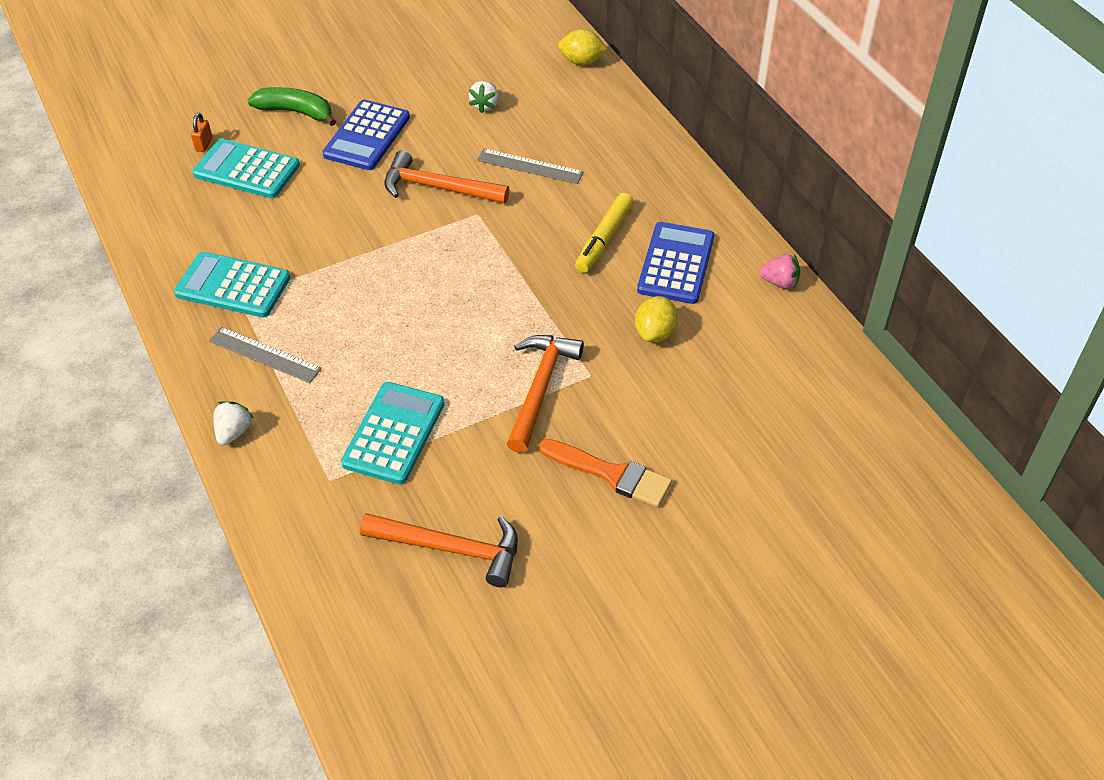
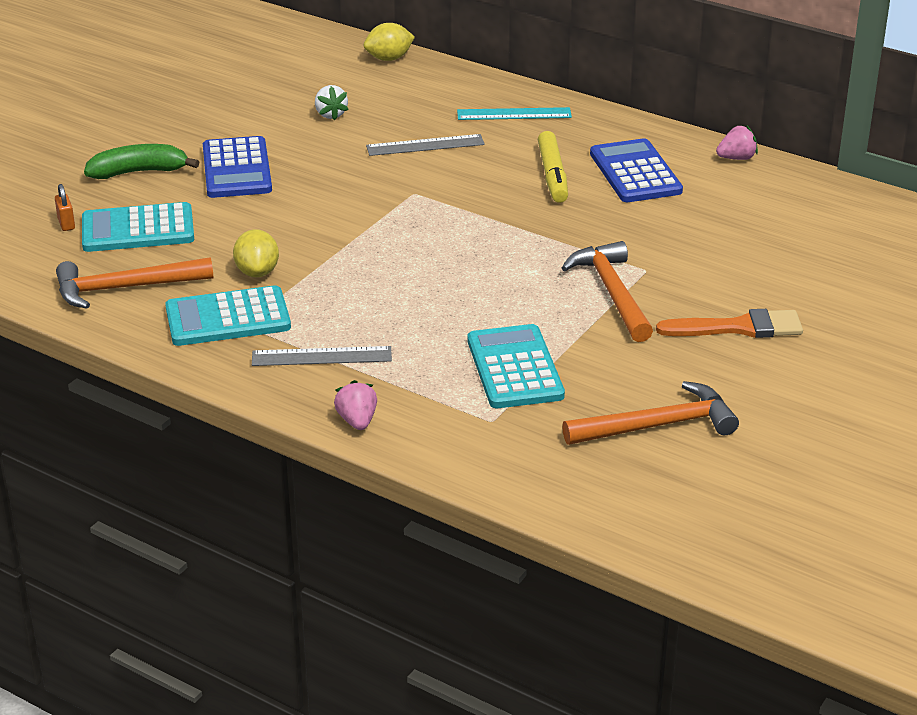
camera: 30 degrees left, 15 degrees down
(234, 432) = (357, 421): white strawberry -> pink strawberry
(437, 187) = (352, 185): orange hammer -> orange hammer (124, 288)
(631, 159) = (514, 114): none -> turquoise ruler
(655, 333) = (669, 224): yellow lemon -> yellow lemon (257, 272)

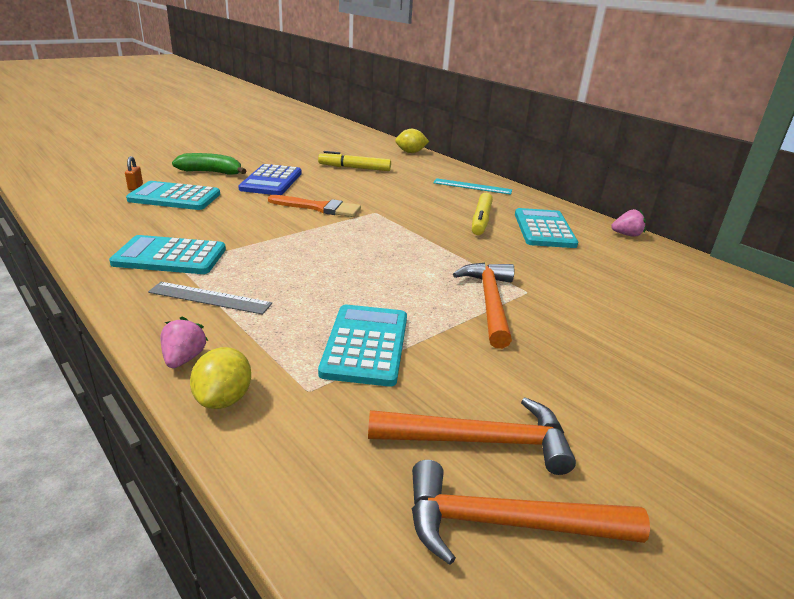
camera: 15 degrees right, 5 degrees down
(124, 288) = (123, 225): orange hammer -> orange hammer (505, 523)
(257, 272) = (223, 234): yellow lemon -> yellow lemon (224, 399)
(330, 114) = (354, 168): white strawberry -> yellow marker
(425, 145) = (402, 191): grey ruler -> none
(635, 172) = (544, 229): blue calculator -> turquoise calculator
(738, 327) = (600, 357): orange brush -> orange brush (319, 208)

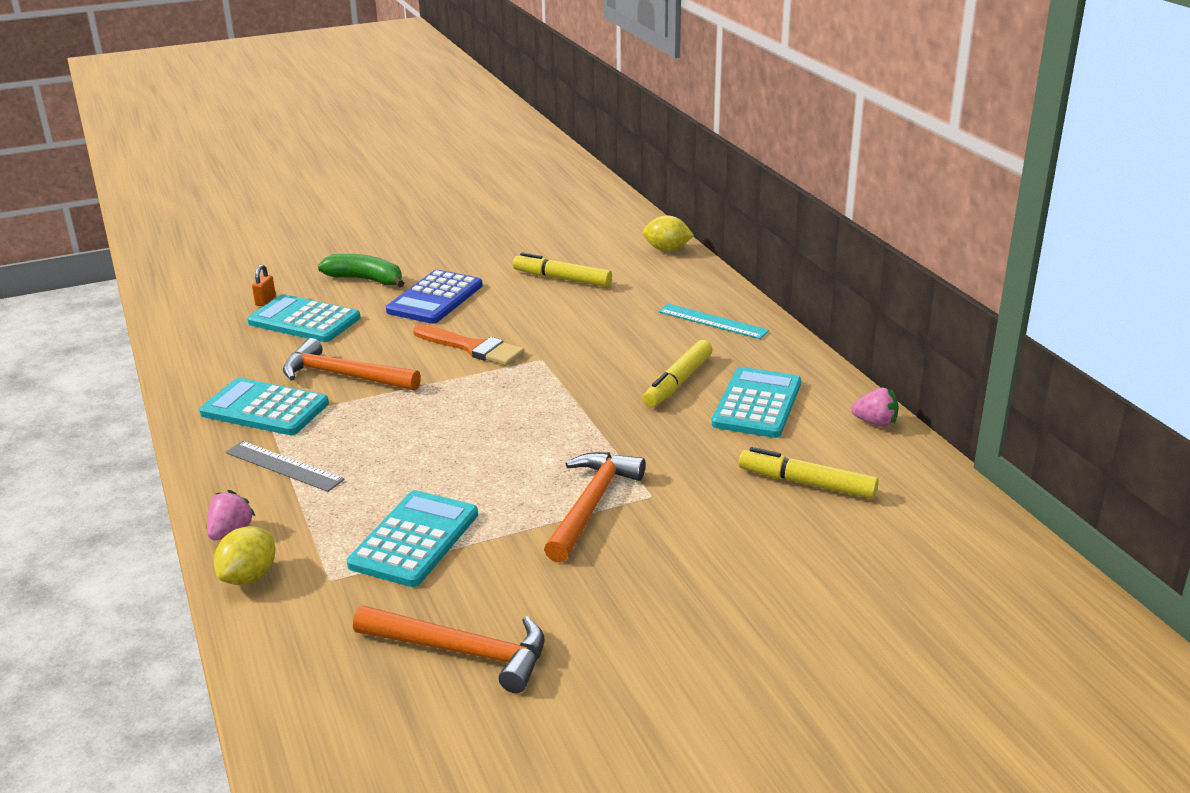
camera: 20 degrees right, 0 degrees up
(505, 523) = (431, 721): orange hammer -> orange hammer (343, 375)
(623, 274) = (807, 483): none -> yellow marker

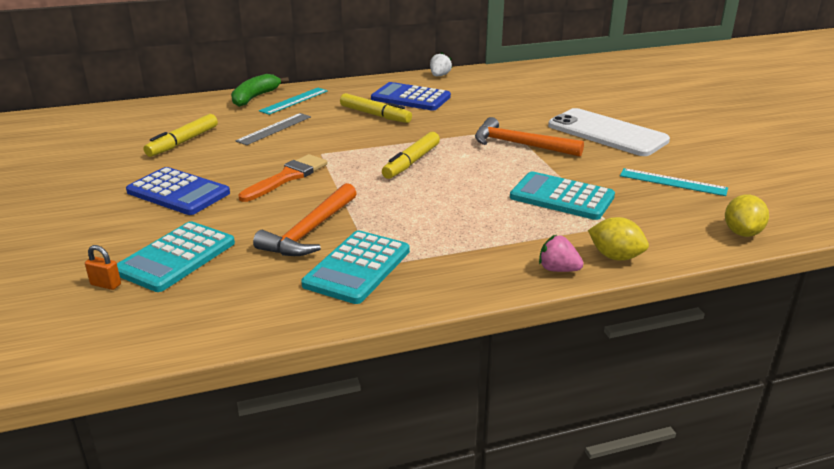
camera: 85 degrees left, 0 degrees up
(284, 466) = (460, 252): grey ruler -> grey ruler (274, 129)
(366, 280) = (103, 227): green banana -> green banana (255, 97)
(463, 652) = (673, 182): orange hammer -> turquoise ruler
(657, 595) = (607, 133): none -> white phone
(667, 250) = (162, 106): yellow lemon -> yellow lemon (742, 233)
(757, 404) = (410, 98): turquoise calculator -> blue calculator
(807, 483) = (499, 94): yellow marker -> yellow marker (411, 162)
(875, 422) = (439, 76): pink strawberry -> white strawberry

